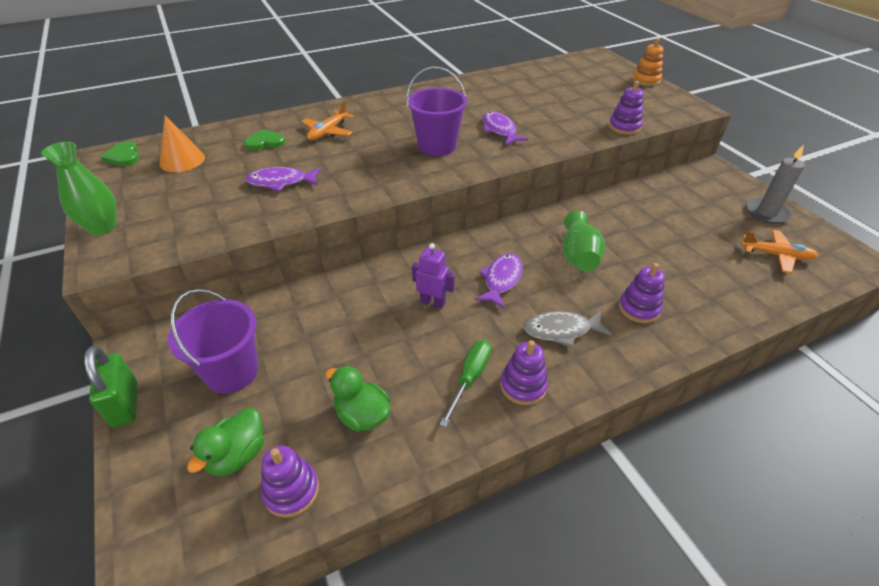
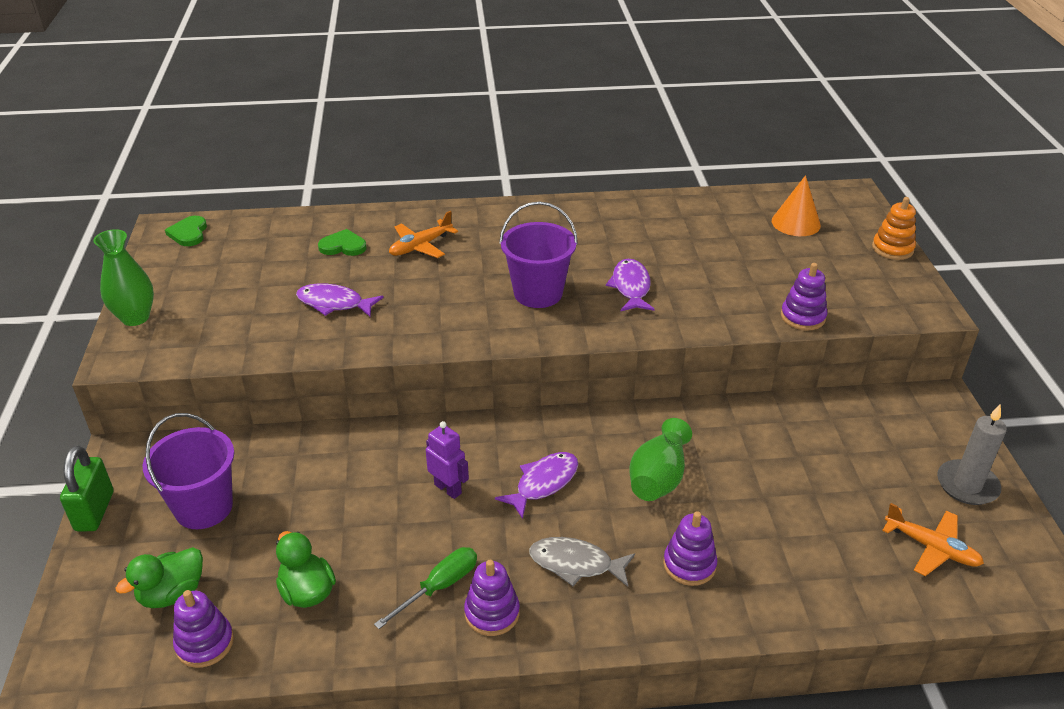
camera: 20 degrees right, 5 degrees down
(182, 160) = (245, 252): orange cone -> orange cone (796, 223)

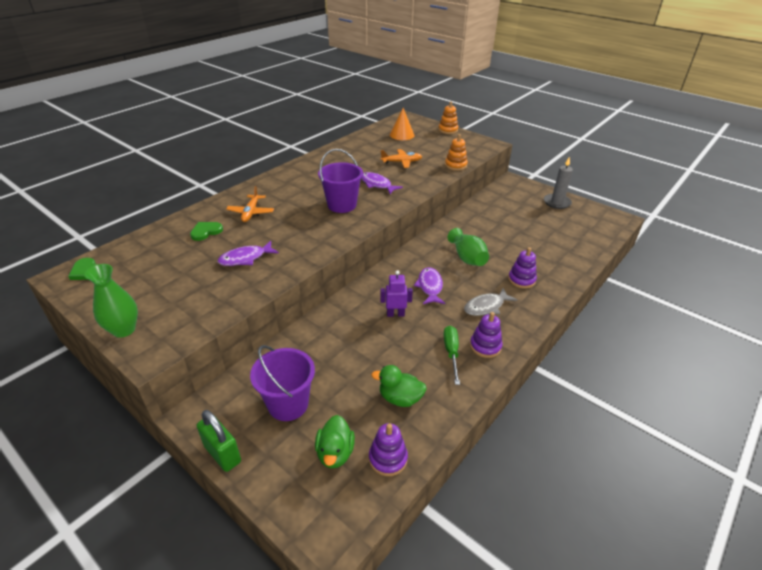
camera: 45 degrees left, 0 degrees up
(803, 317) = (455, 165): purple stacking toy -> orange stacking toy
(932, 548) = (576, 227): orange plane -> orange plane (401, 162)

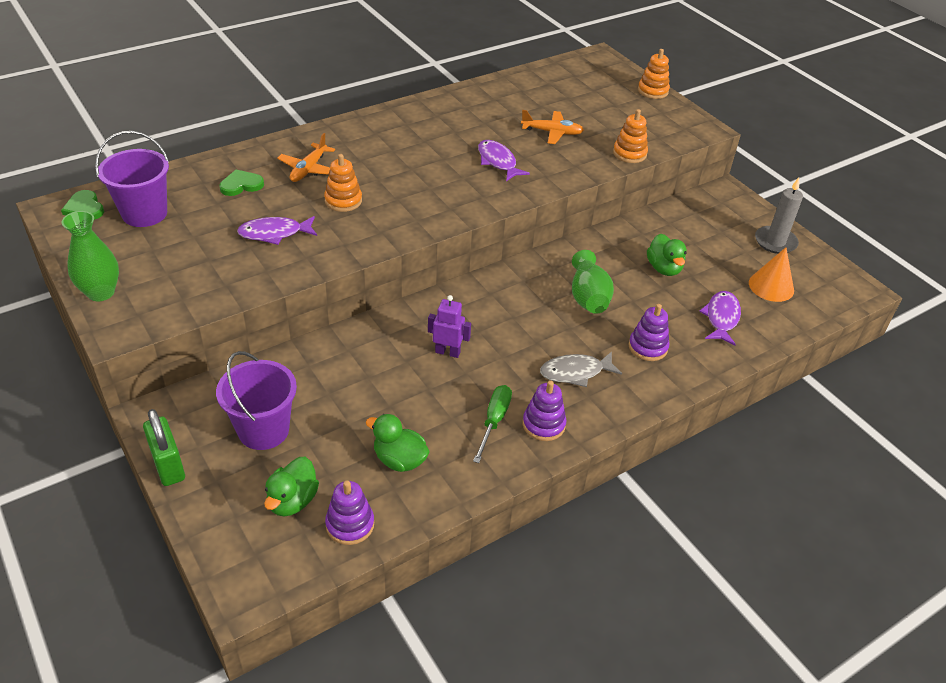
camera: 15 degrees right, 5 degrees up
(285, 227) = (343, 201): none -> orange stacking toy
(342, 205) = (433, 183): purple bucket -> purple bucket (144, 213)
(402, 135) = (577, 86): orange cone -> orange cone (771, 286)
(430, 286) = (513, 326): purple fish -> purple fish (721, 318)
(503, 231) = (664, 268): none -> green duck

